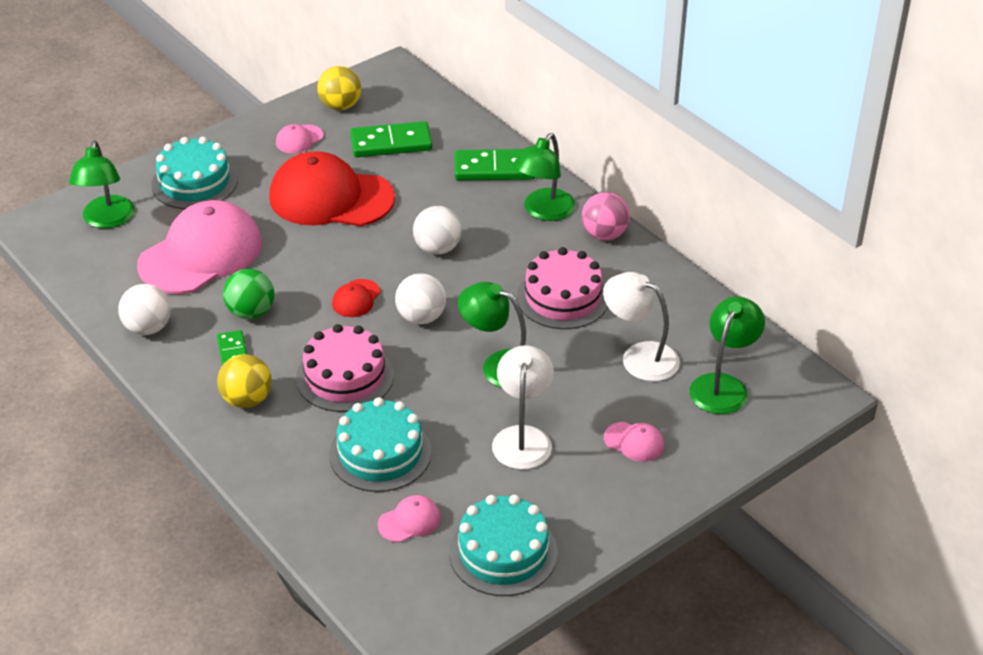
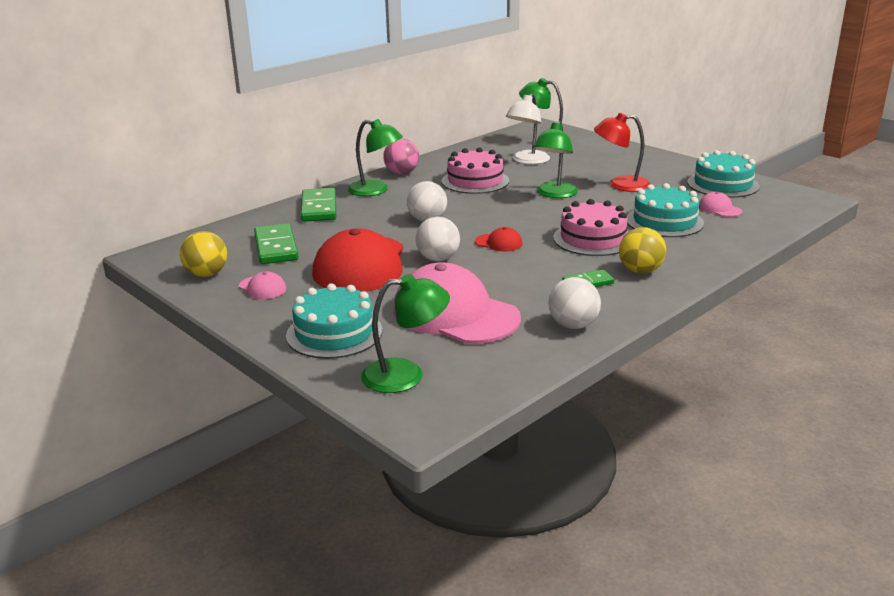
camera: 95 degrees left, 15 degrees down
(251, 312) = (532, 281): green ball -> none
(421, 317) = (513, 220): white ball -> white ball (438, 259)
(523, 437) = (620, 185): white lamp -> red lamp
(634, 442) = (605, 160): pink cap -> none

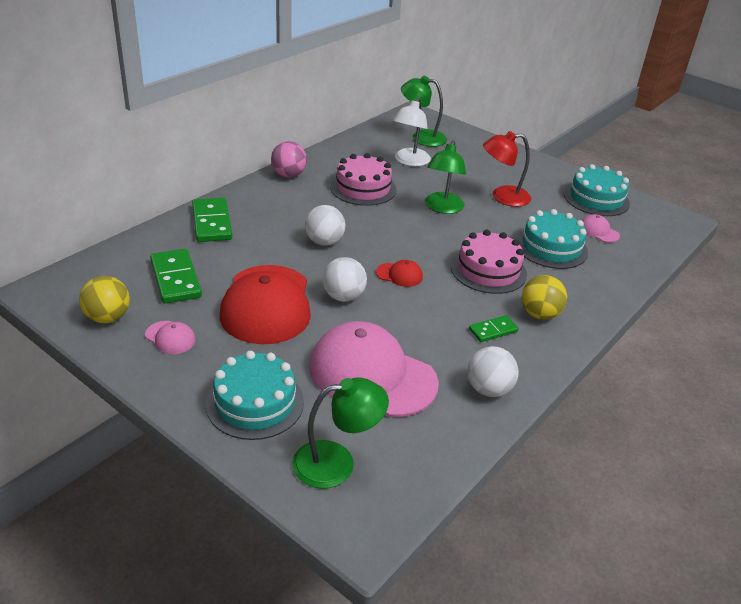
camera: 10 degrees left, 10 degrees up
(376, 190) = (266, 199): green lamp -> none

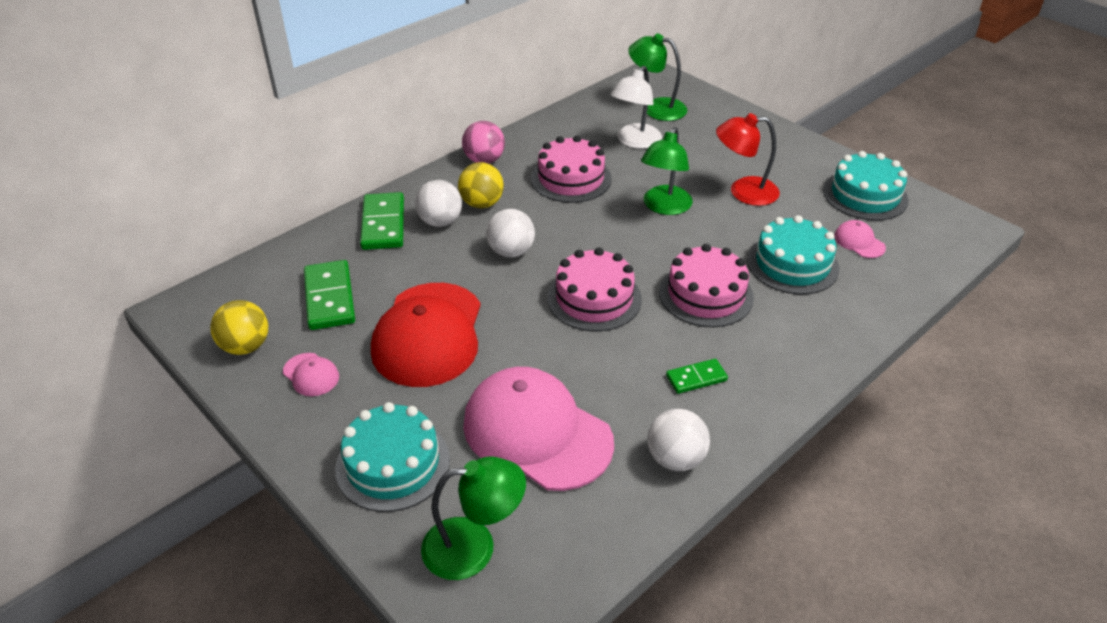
camera: 10 degrees right, 5 degrees up
(343, 296) = (521, 326): white ball -> white ball (440, 222)
(399, 275) = (594, 298): red cap -> pink cake
(539, 314) = (759, 357): yellow ball -> yellow ball (482, 203)

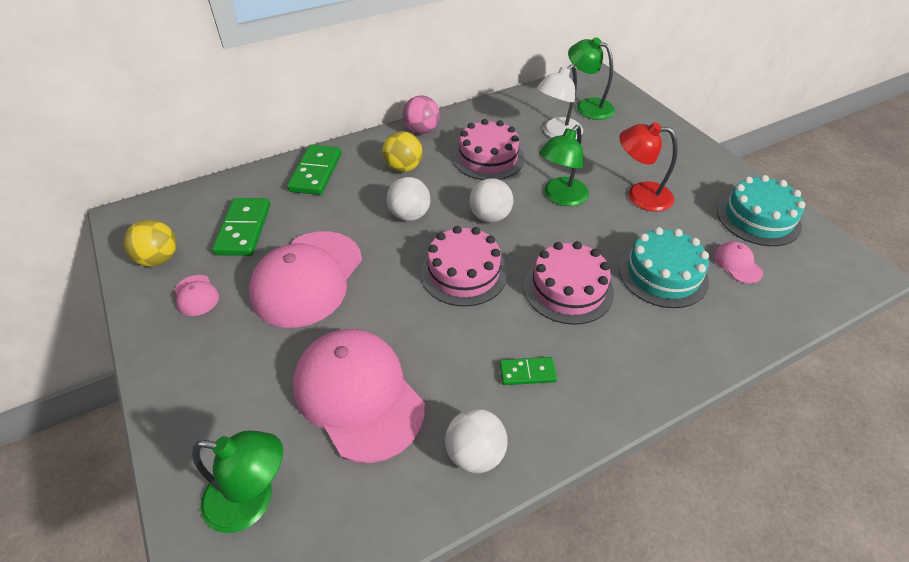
camera: 15 degrees right, 5 degrees up
(393, 464) = (222, 396): turquoise cake -> none
(428, 334) = (307, 278): red cap -> pink cap
(440, 222) = (362, 178): white ball -> white ball (490, 216)

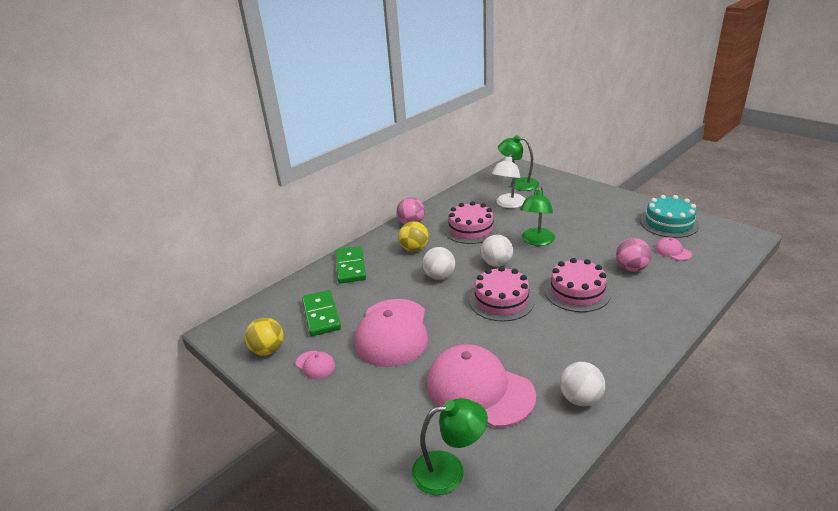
camera: 15 degrees left, 15 degrees down
(527, 372) = (583, 345): green domino -> none
(640, 195) = (587, 228): red lamp -> none
(663, 274) = (631, 268): turquoise cake -> pink ball

